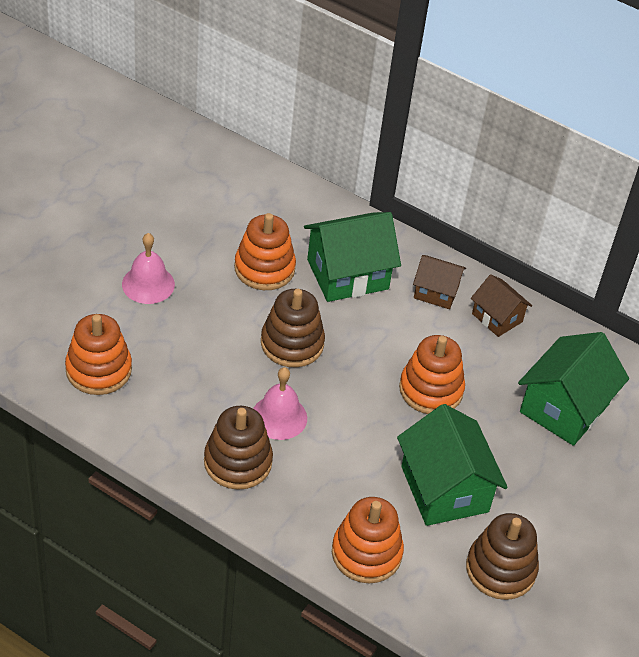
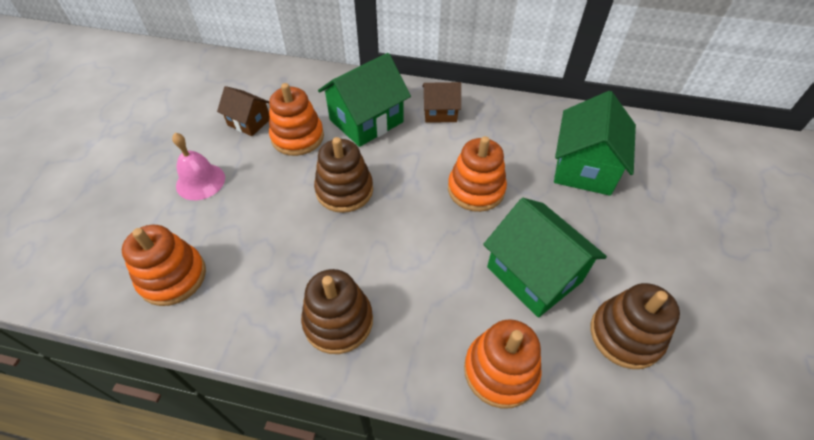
camera: 15 degrees left, 5 degrees up
(279, 417) = (359, 261): pink bell -> none
(497, 318) = (494, 116): brown house -> brown house (249, 122)

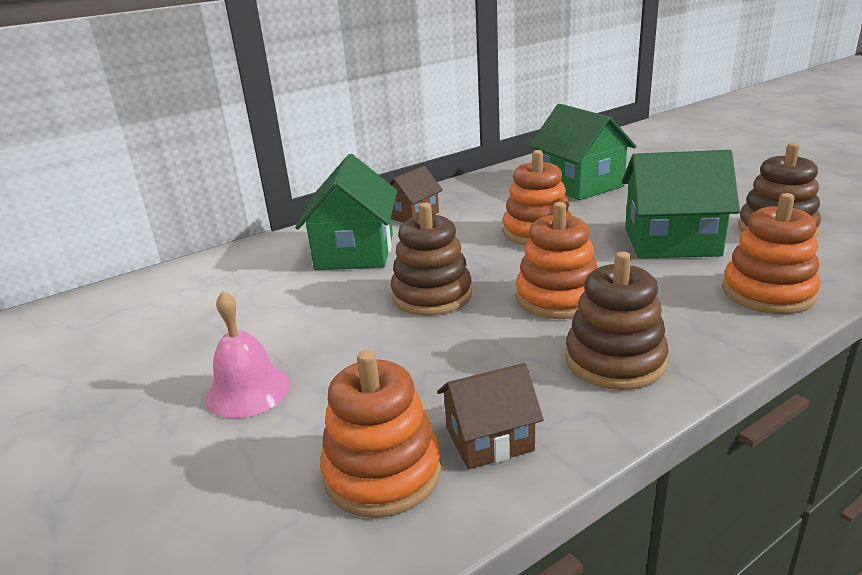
camera: 45 degrees left, 25 degrees down
(249, 122) = (216, 320): brown house -> brown house (489, 439)
(297, 137) = (303, 297): orange stacking toy -> orange stacking toy (557, 298)

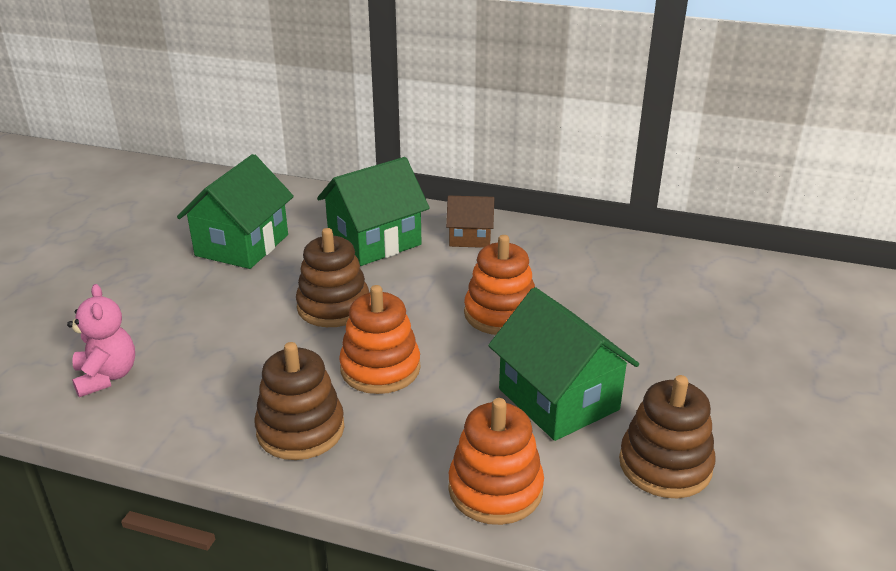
camera: 50 degrees right, 5 degrees up
(248, 391) = (157, 289): pink bell -> none
(382, 473) = (106, 377): orange stacking toy -> pink teddy bear
(489, 439) = (163, 405): brown house -> none
(579, 184) = (646, 299): green house -> green house (242, 245)

